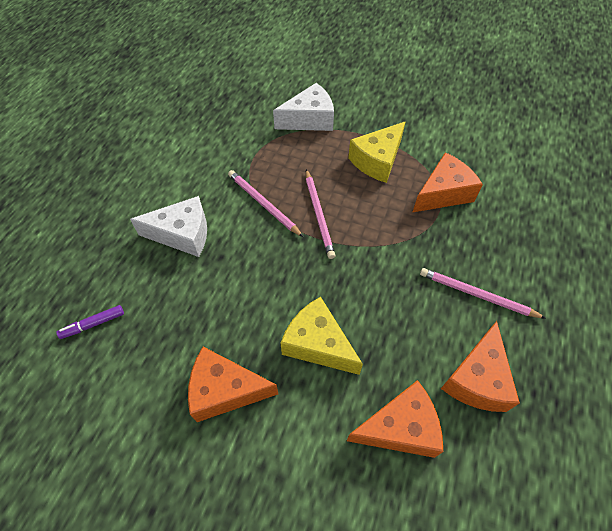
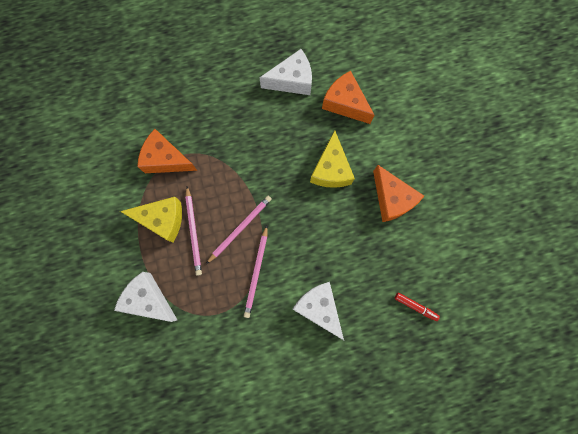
camera: 125 degrees left, 20 degrees up
(93, 324) = (415, 306): purple marker -> red marker
(477, 295) = (237, 103): pink pencil -> pink pencil (194, 232)
(477, 379) = (292, 80): orange cheese -> white cheese

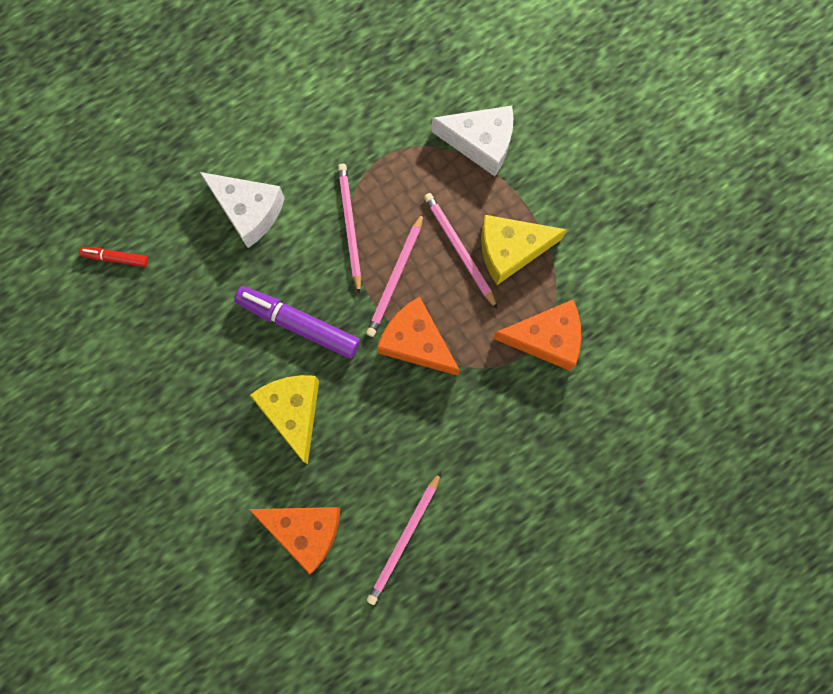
camera: 160 degrees right, 0 degrees up
(292, 80) = (404, 539): white cheese -> pink pencil
(310, 220) = (299, 324): none -> purple marker
(392, 199) = (188, 398): orange cheese -> orange cheese (416, 342)

